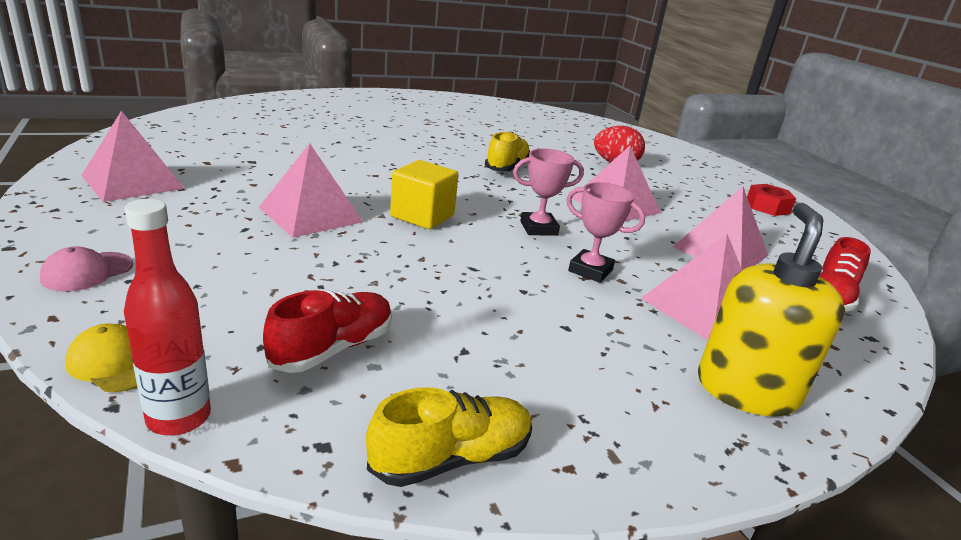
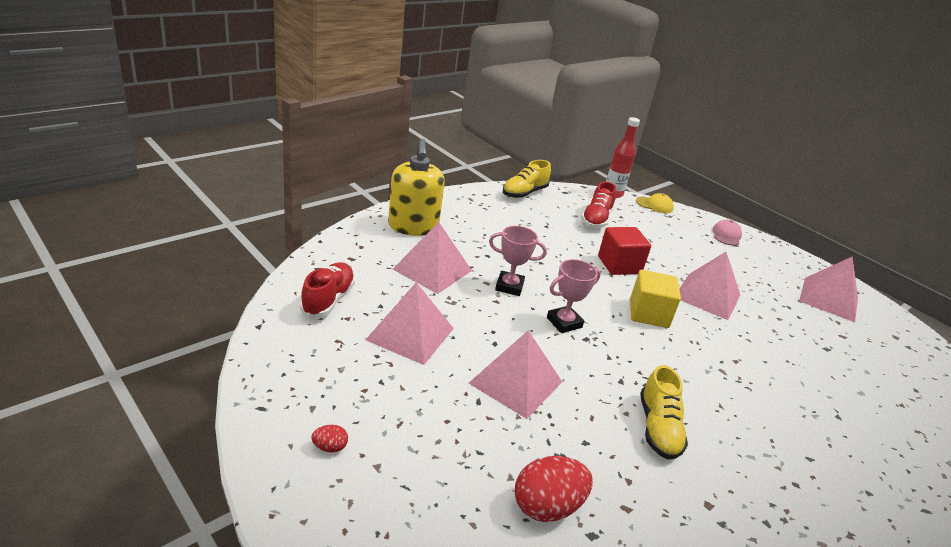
camera: 160 degrees right, 5 degrees up
(393, 266) = (619, 265): none -> red cube
(767, 207) = (330, 447): red nut -> red egg

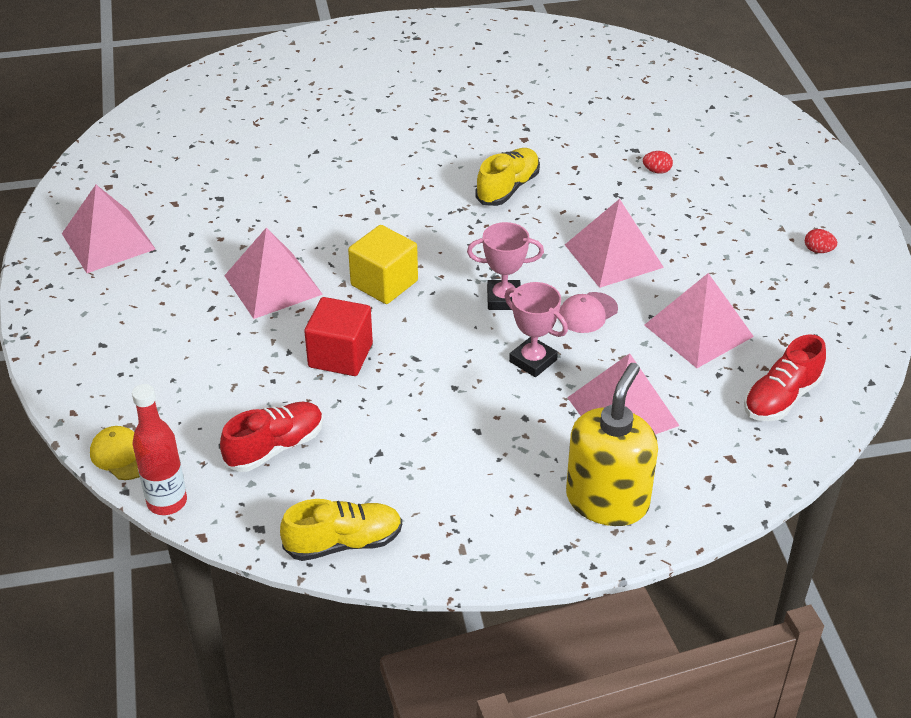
camera: 145 degrees left, 10 degrees up
(547, 506) = (656, 171): red egg -> red egg, size x0.46
(726, 235) = (88, 364): pink cap -> pink cap (587, 313)

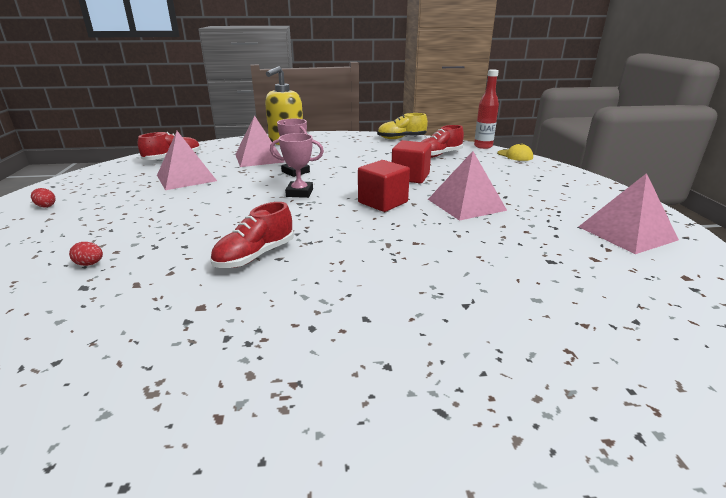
camera: 175 degrees left, 15 degrees down
(384, 283) = (383, 202): yellow cube -> red cube
(508, 188) = (255, 256): yellow shoe -> red shoe
(587, 313) = (248, 186): pink cap -> none
(613, 255) = (202, 209): pink pyramid -> none

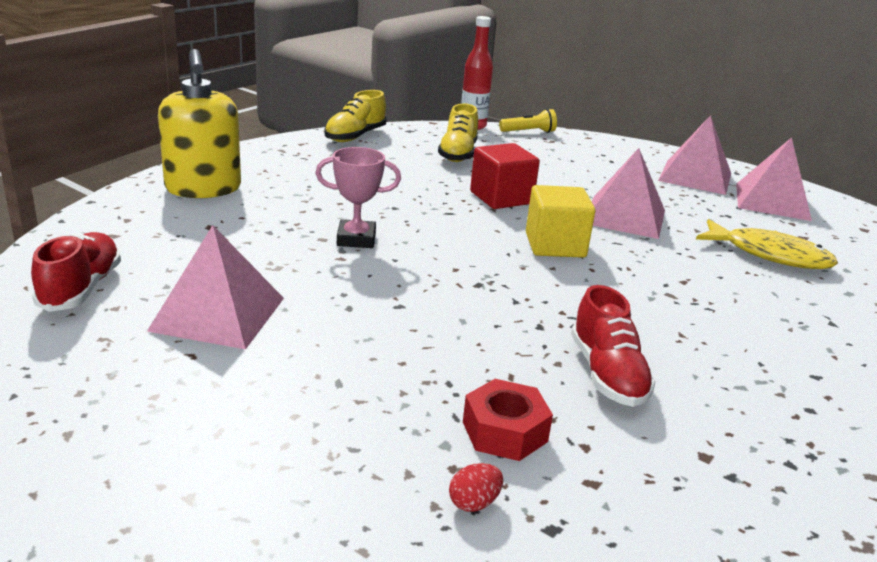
camera: 50 degrees left, 0 degrees up
(46, 206) = (103, 484): red egg -> none
(160, 251) = (505, 431): none -> red nut
(259, 158) = (240, 233): pink pyramid -> pink pyramid (695, 177)
(299, 193) = (443, 270): pink trophy -> none
(383, 202) = (555, 245): red cube -> yellow cube
(438, 155) = (458, 154): red shoe -> yellow shoe
(515, 155) = (529, 132): yellow cap -> yellow flashlight
(527, 256) = (770, 255): none -> yellow fish

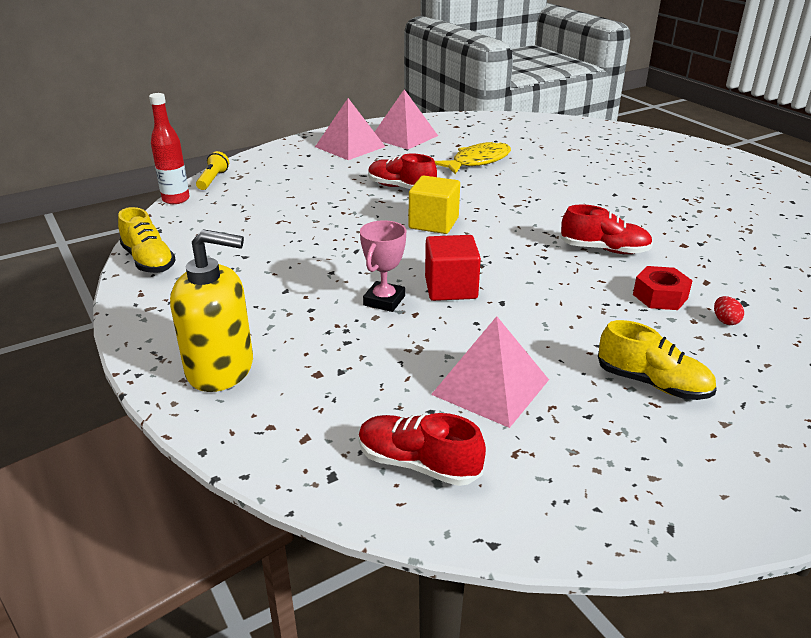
camera: 65 degrees left, 5 degrees up
(458, 154) = (236, 220): yellow shoe -> yellow shoe (653, 383)
(501, 198) = (341, 223): red cube -> red cube (451, 288)
(624, 216) = (401, 187): pink pyramid -> red shoe

